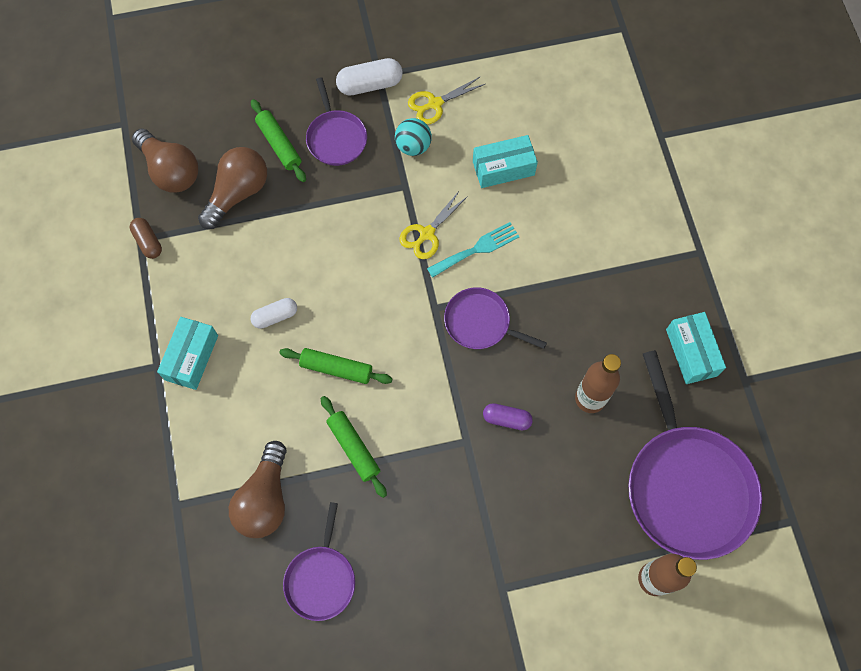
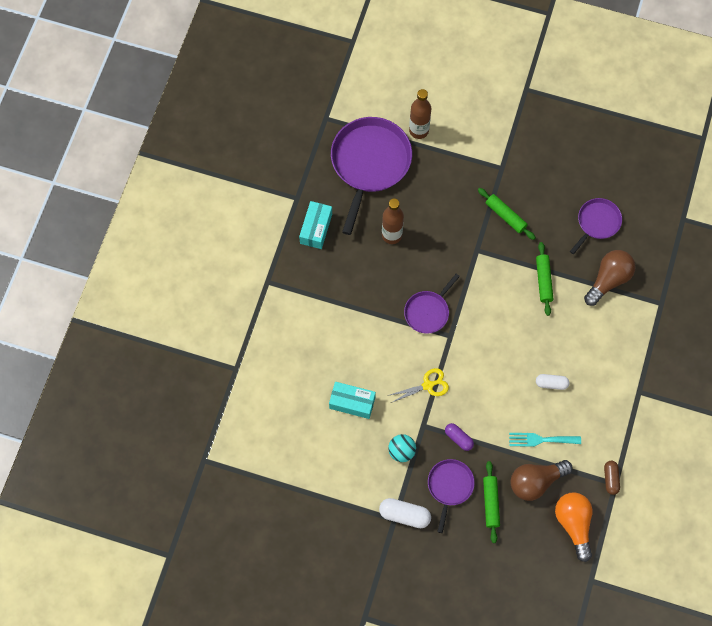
camera: 150 degrees left, 0 degrees up
(170, 170) = (573, 524): brown light bulb -> orange light bulb
(191, 357) = (615, 385): turquoise box -> none
(336, 368) = (530, 331): green rolling pin -> green rolling pin (505, 216)
(435, 104) = (369, 475): yellow scissors -> none
(477, 249) = (402, 358): turquoise fork -> turquoise fork (541, 440)
(480, 323) = (428, 312): purple pan -> purple pan turned 75 degrees clockwise
(507, 419) = (446, 249): purple capsule -> purple capsule (458, 438)

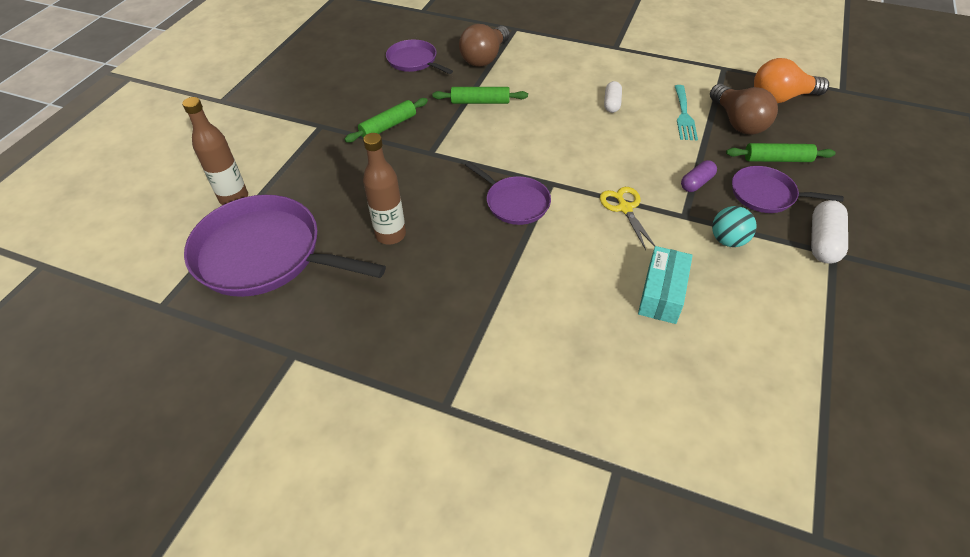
camera: 85 degrees left, 20 degrees down
(316, 228) = (357, 329): turquoise box -> none
(608, 280) = (484, 58): brown light bulb -> brown light bulb turned 105 degrees counterclockwise
(610, 479) = (719, 70): brown capsule -> none

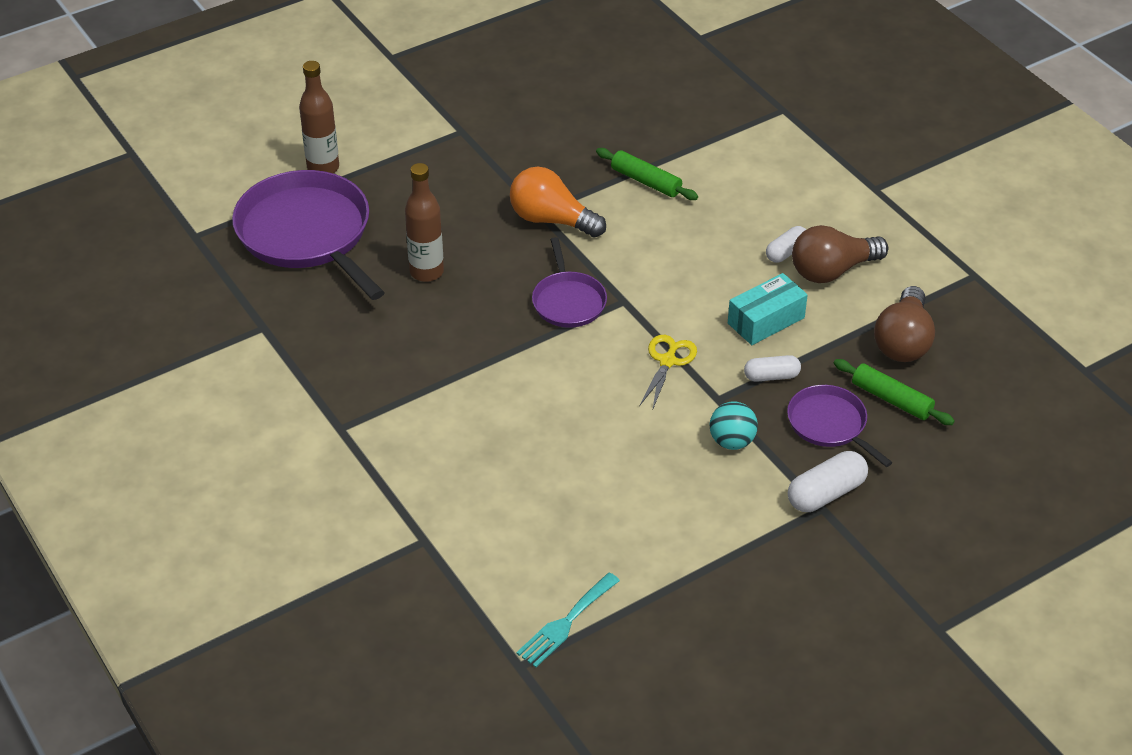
camera: 35 degrees right, 5 degrees down
(388, 126) = (526, 163): green rolling pin -> none
(414, 61) = (625, 100): purple pan -> none
(484, 58) = (707, 131): brown light bulb -> brown light bulb (832, 271)
(662, 294) = (610, 449): turquoise box -> turquoise box (766, 321)
(684, 115) = (851, 304): turquoise fork -> turquoise fork (566, 623)
(696, 183) = (771, 376): purple capsule -> white capsule
(781, 98) = (994, 341): orange light bulb -> orange light bulb (551, 220)

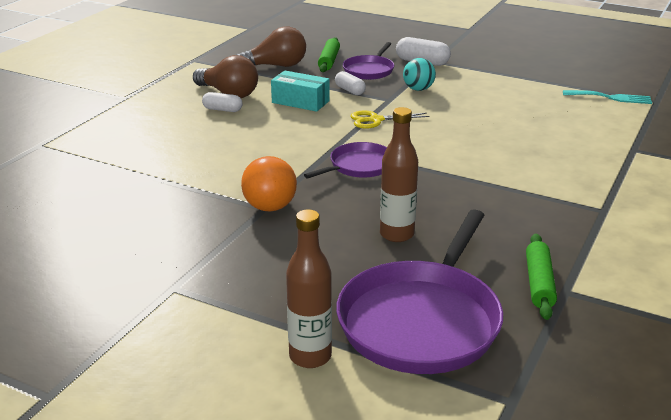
camera: 120 degrees left, 15 degrees down
(646, 181) = (181, 175): green rolling pin -> green rolling pin (539, 283)

